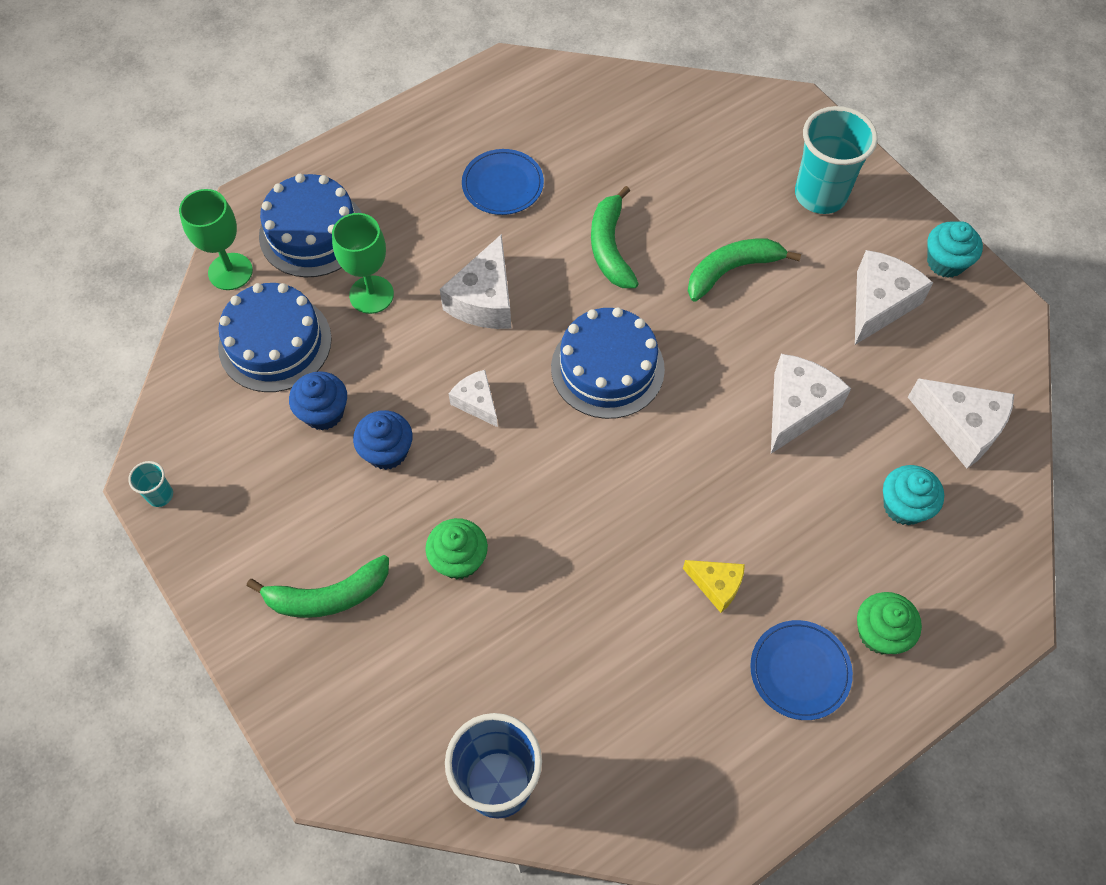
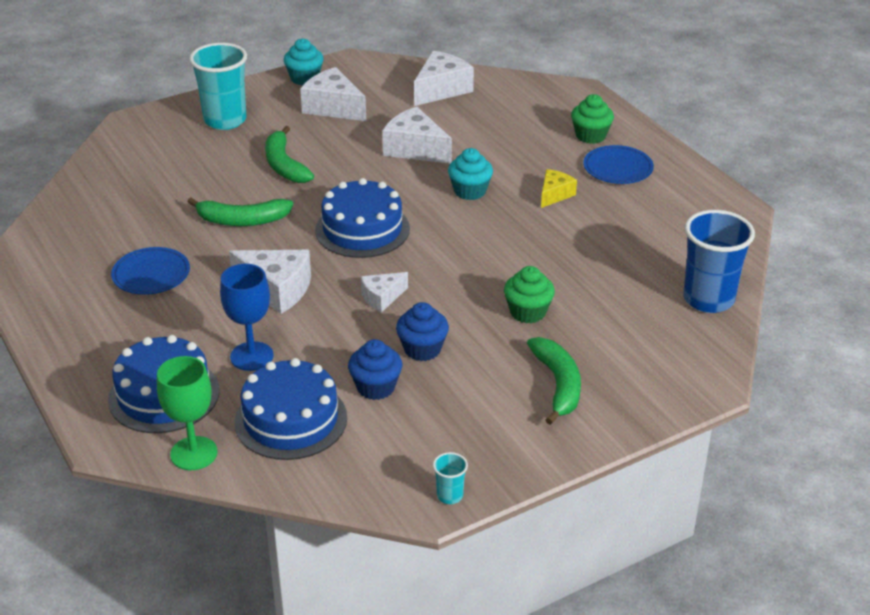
camera: 85 degrees left, 25 degrees down
(371, 295) = (251, 356): green goblet -> blue goblet
(904, 506) = (499, 117): turquoise cupcake -> turquoise cupcake (470, 191)

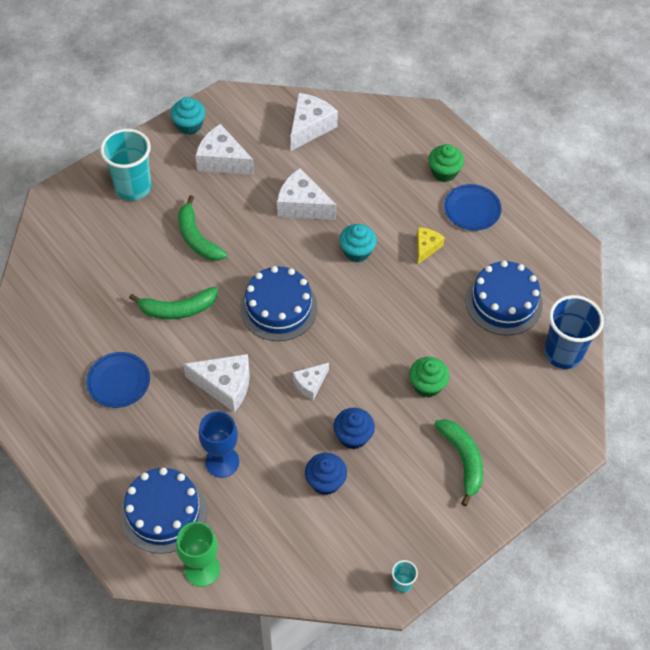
camera: 10 degrees left, 20 degrees up
(291, 420) = (268, 524): blue cake -> blue cake (503, 302)

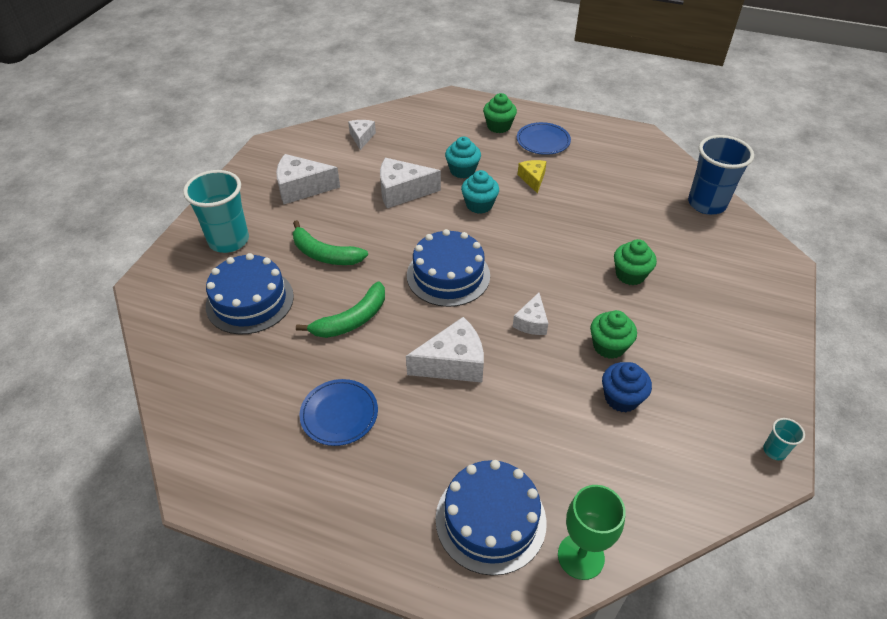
camera: 30 degrees left, 10 degrees down
(189, 125) = (250, 175): turquoise cupcake -> turquoise cupcake (462, 170)
(222, 462) = (509, 434): blue goblet -> none
(310, 127) = (362, 137): white cheese -> white cheese, size x0.59
(353, 436) = (609, 346): blue cupcake -> green cupcake
(463, 460) = (715, 317): green banana -> none
(503, 302) = (628, 190): blue cake -> blue cake (250, 301)

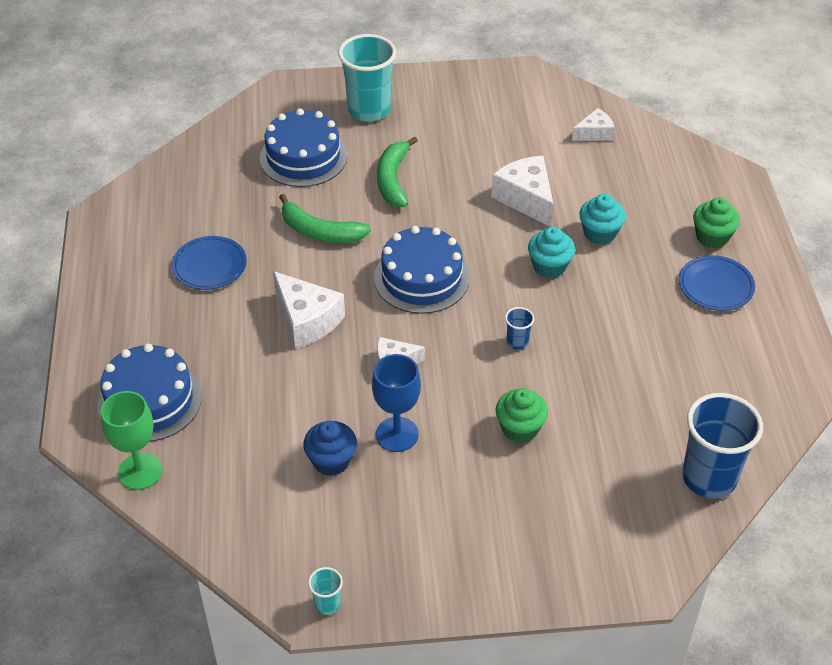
camera: 65 degrees right, 0 degrees up
(302, 188) = (477, 124): white cheese -> none
(533, 179) = (630, 298): yellow cheese -> none
(545, 247) = (517, 342): none -> blue cup
(609, 346) = (397, 434): green cupcake -> blue goblet

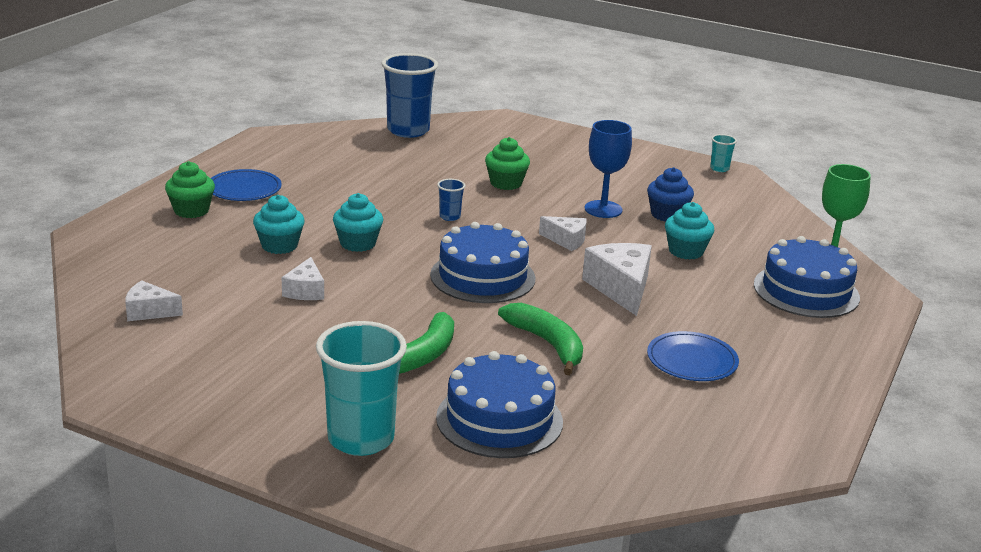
camera: 150 degrees left, 20 degrees down
(281, 404) = (686, 251): none -> turquoise cupcake
(526, 198) = (305, 291): white cheese -> white cheese, size x0.59

